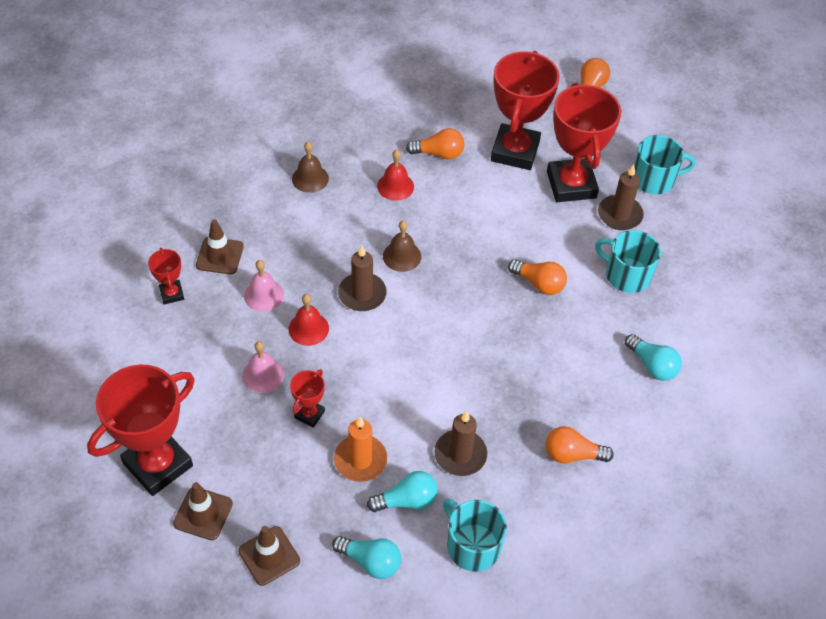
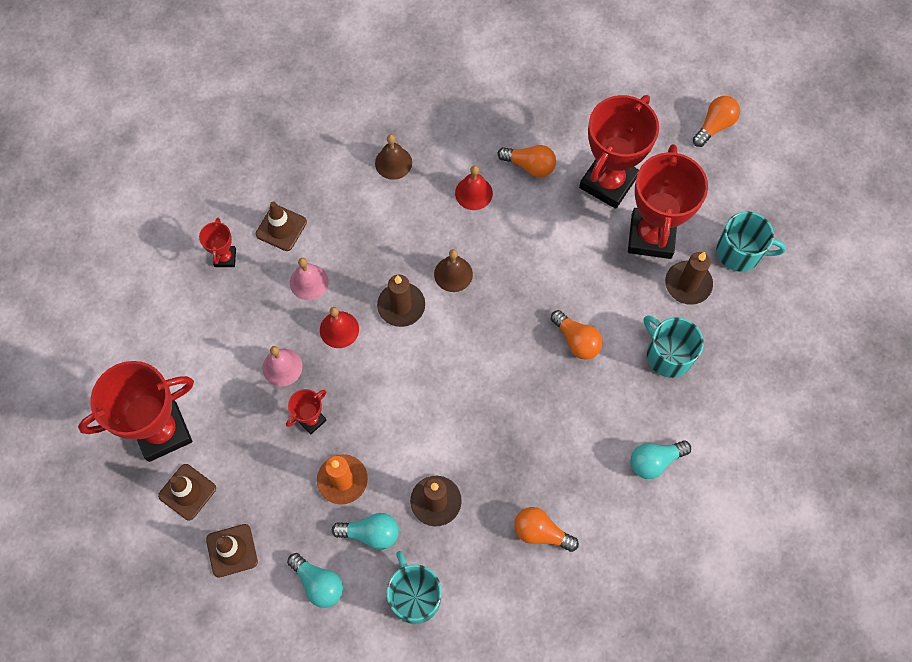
camera: 20 degrees right, 15 degrees up
(652, 365) = (655, 461): turquoise light bulb -> turquoise light bulb turned 90 degrees clockwise

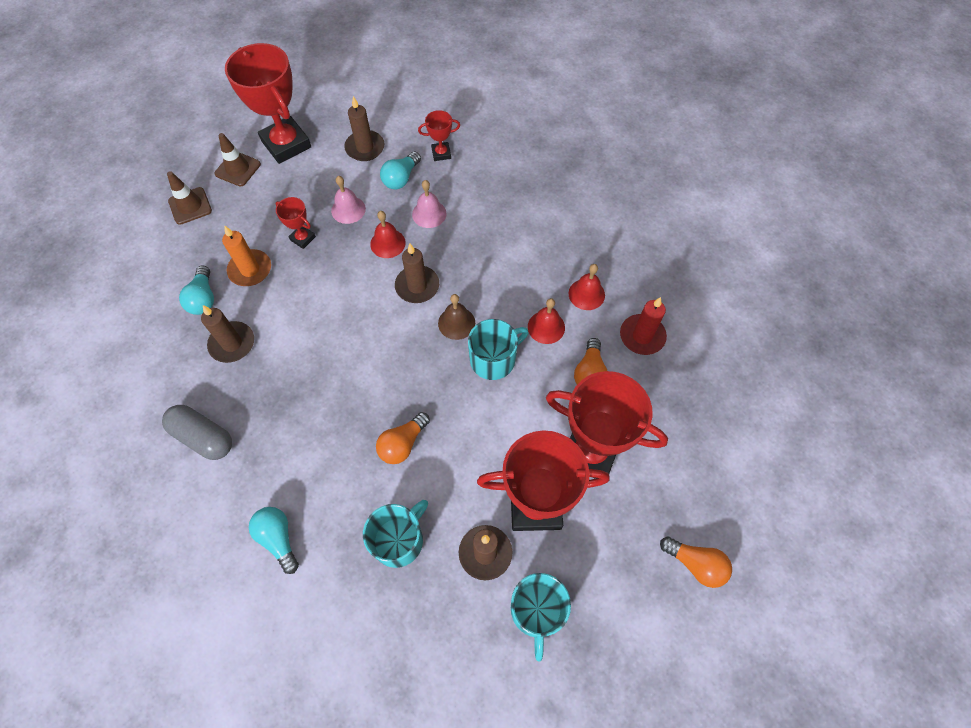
camera: 80 degrees right, 5 degrees down
(193, 340) = (365, 148): none -> brown candle
(281, 228) = (476, 185): brown traffic cone -> none
(318, 583) = (161, 268): turquoise light bulb -> turquoise light bulb (401, 178)
(393, 163) = (561, 256): brown bell -> none
(415, 596) = (147, 341): turquoise mug -> turquoise mug (494, 359)
(443, 149) = (586, 294): none -> red bell
(499, 113) = (642, 336): none -> red candle
(541, 532) = (203, 437): orange light bulb -> grey capsule

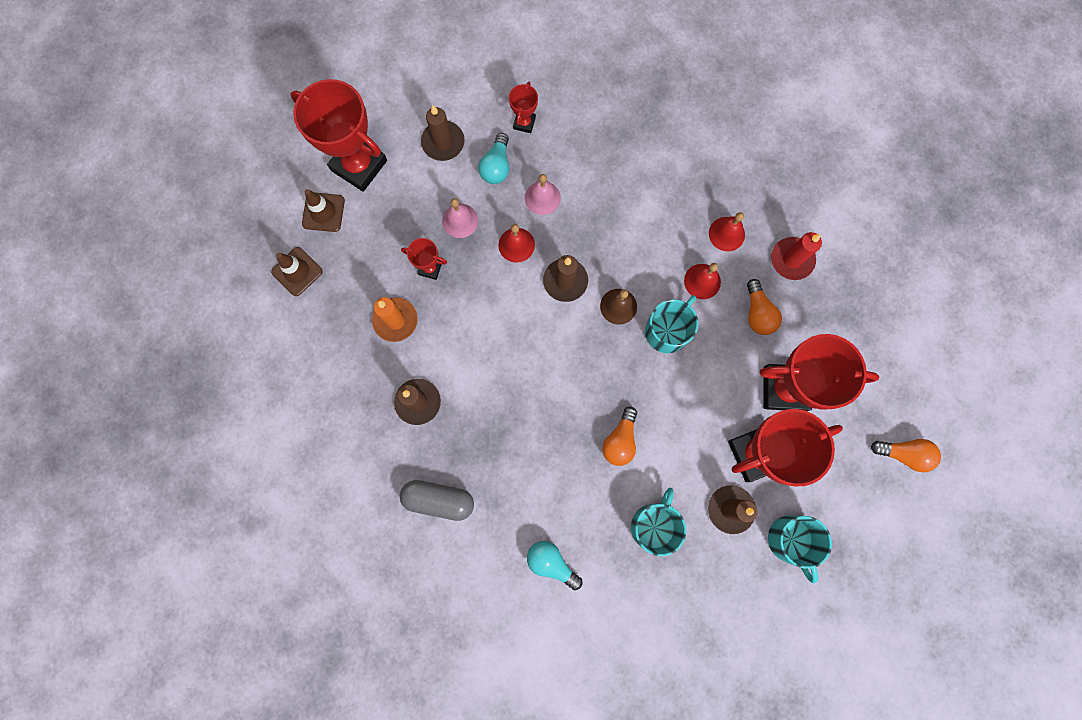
camera: 20 degrees left, 15 degrees up
(203, 298) = (365, 366): turquoise light bulb -> none
(441, 153) = (524, 123): red trophy -> red trophy turned 45 degrees counterclockwise

